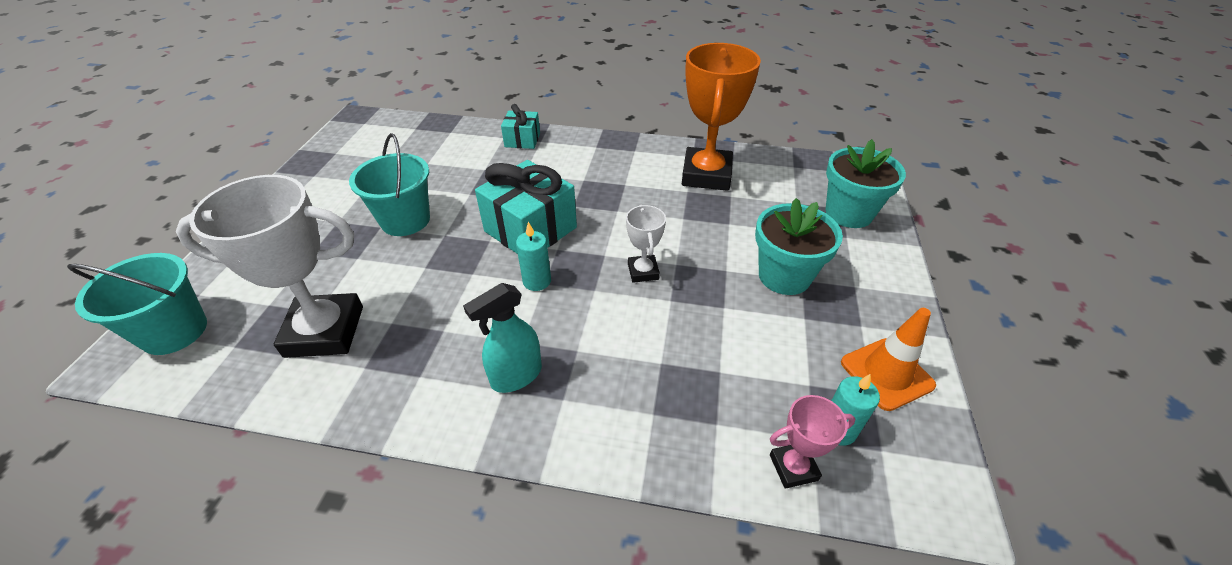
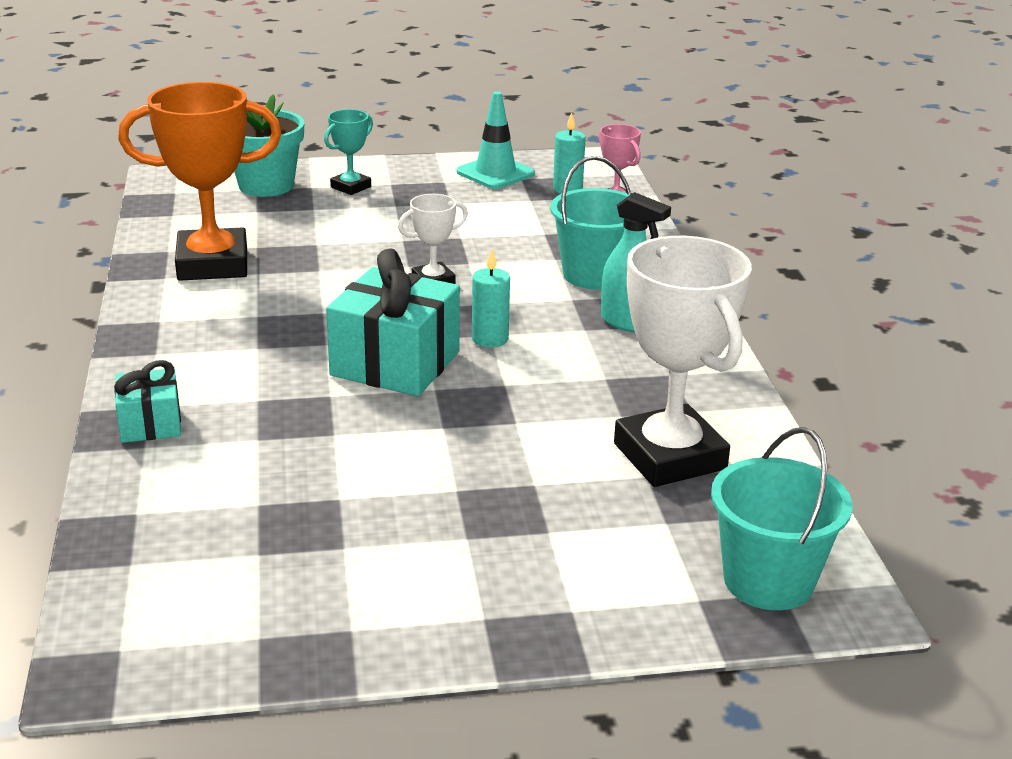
camera: 110 degrees left, 15 degrees down
(405, 220) = (429, 471): turquoise bucket -> turquoise bucket (594, 275)
(784, 276) = (395, 212): turquoise flower pot -> none
(845, 259) = (351, 187): none -> turquoise trophy
(886, 374) = (495, 173): orange traffic cone -> turquoise traffic cone

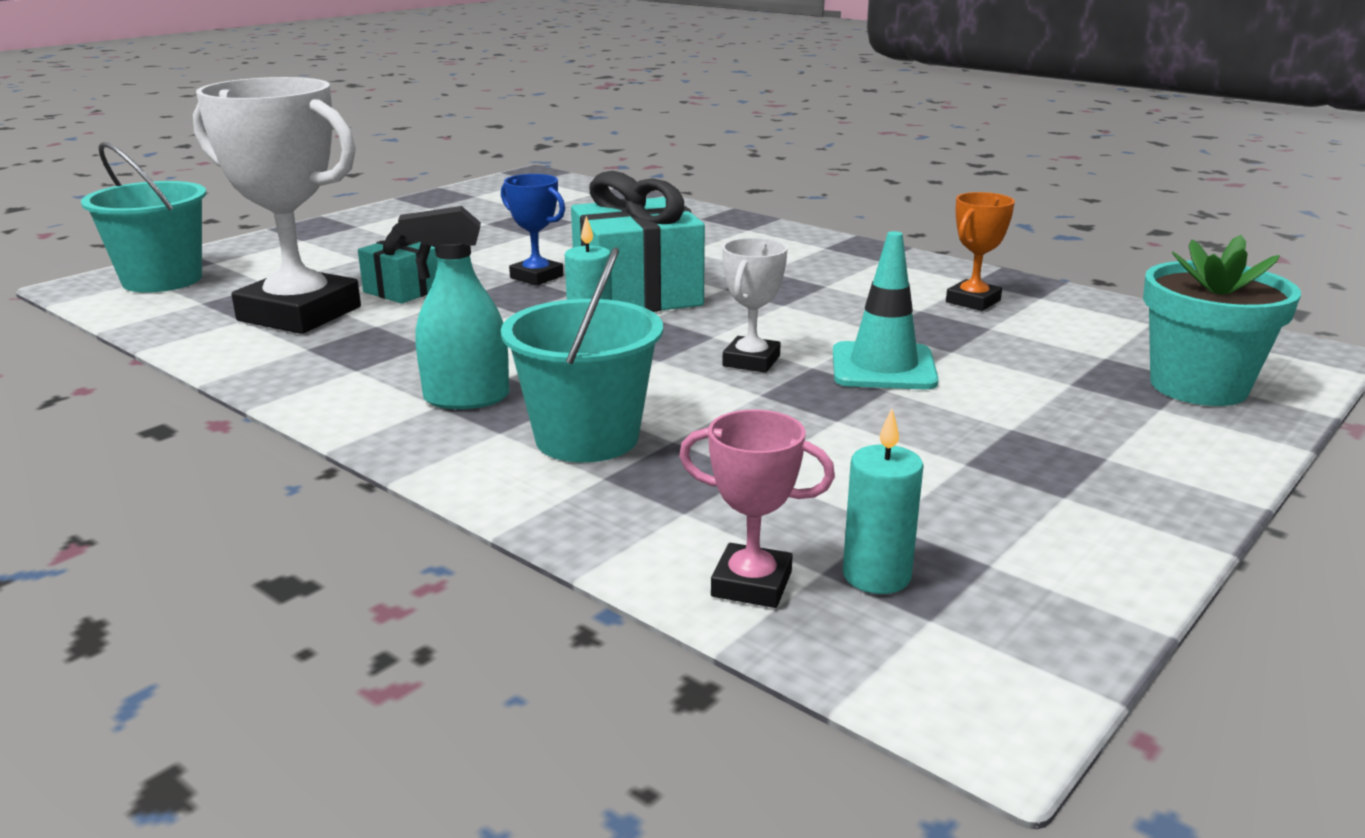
camera: 140 degrees right, 5 degrees down
(150, 424) = (723, 224): turquoise gift -> turquoise gift (404, 290)
(212, 264) = (973, 301): orange trophy -> orange trophy, size x0.48
(351, 187) = (1125, 427): turquoise trophy -> none
(433, 420) = (536, 277): none -> blue trophy
(495, 173) = (1047, 552): turquoise traffic cone -> turquoise traffic cone (883, 367)

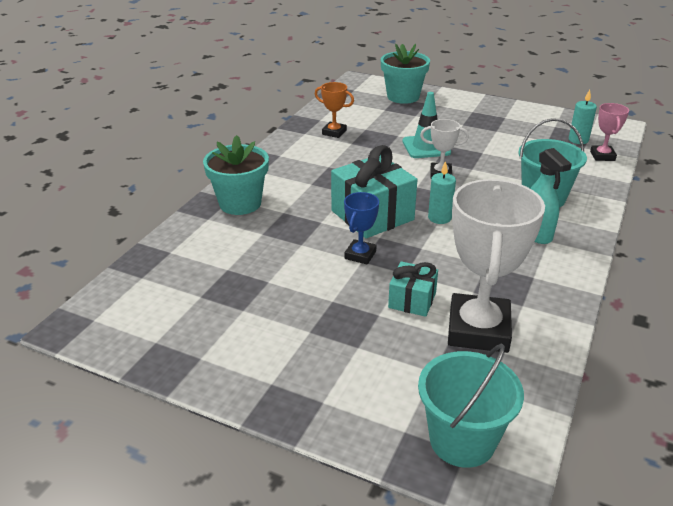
camera: 105 degrees left, 10 degrees up
(730, 232) = (240, 203): none -> turquoise flower pot

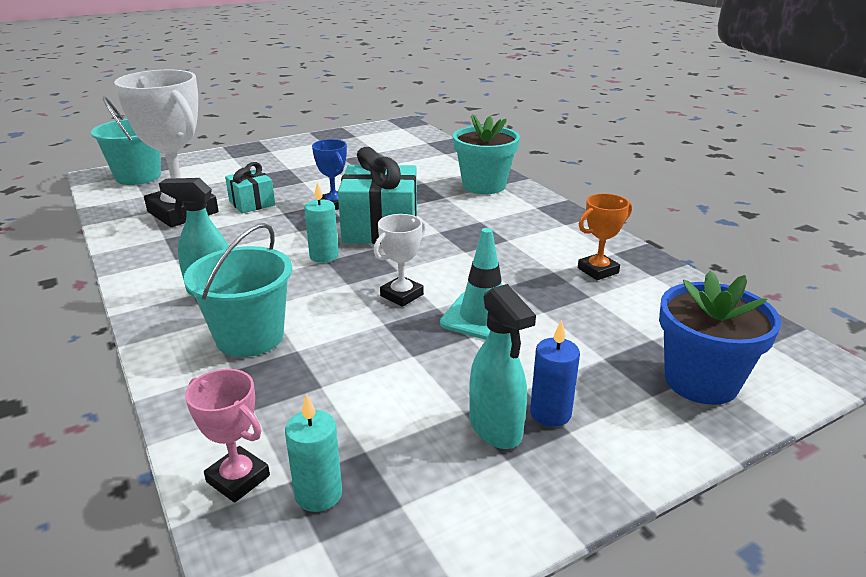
camera: 125 degrees right, 5 degrees down
(403, 97) = (701, 381): turquoise flower pot -> blue flower pot
(469, 116) = (550, 413): none -> blue candle
(494, 123) = (495, 428): none -> turquoise spray bottle

